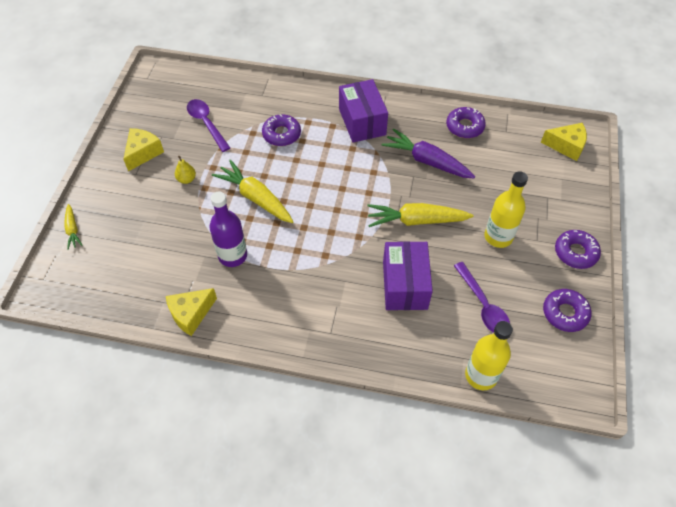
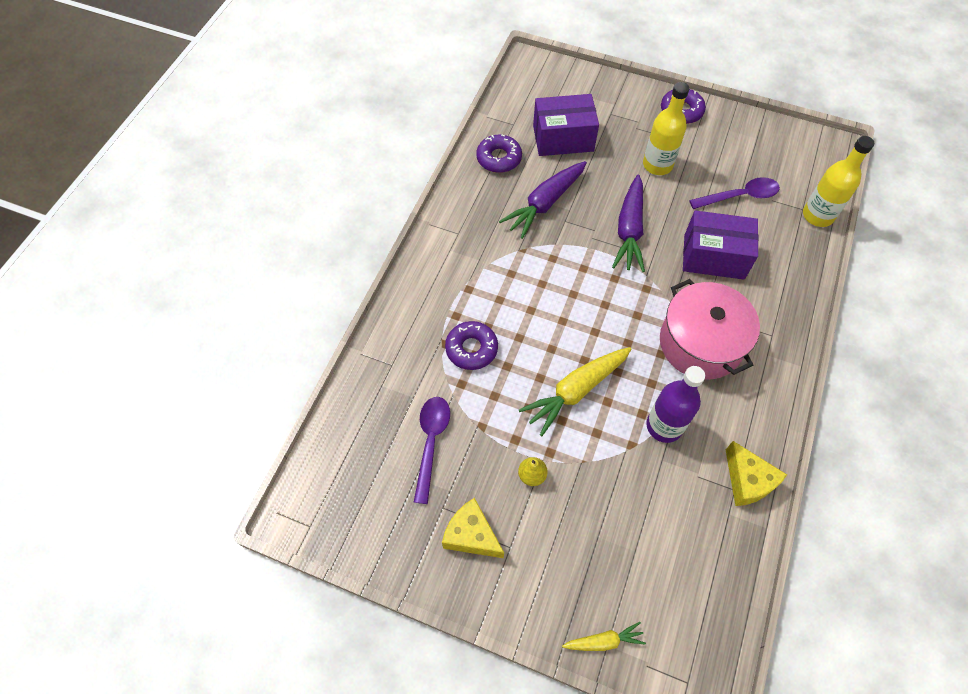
camera: 80 degrees left, 5 degrees up
(206, 123) = (431, 442): purple spoon -> purple spoon turned 120 degrees clockwise
(312, 278) = (700, 343): none -> pink pot
(362, 122) = (469, 256): purple box -> purple box (563, 138)
(416, 220) = (629, 231): yellow carrot -> purple carrot
(565, 313) = (749, 137): purple donut -> none
(566, 146) = (544, 81): yellow cheese -> none

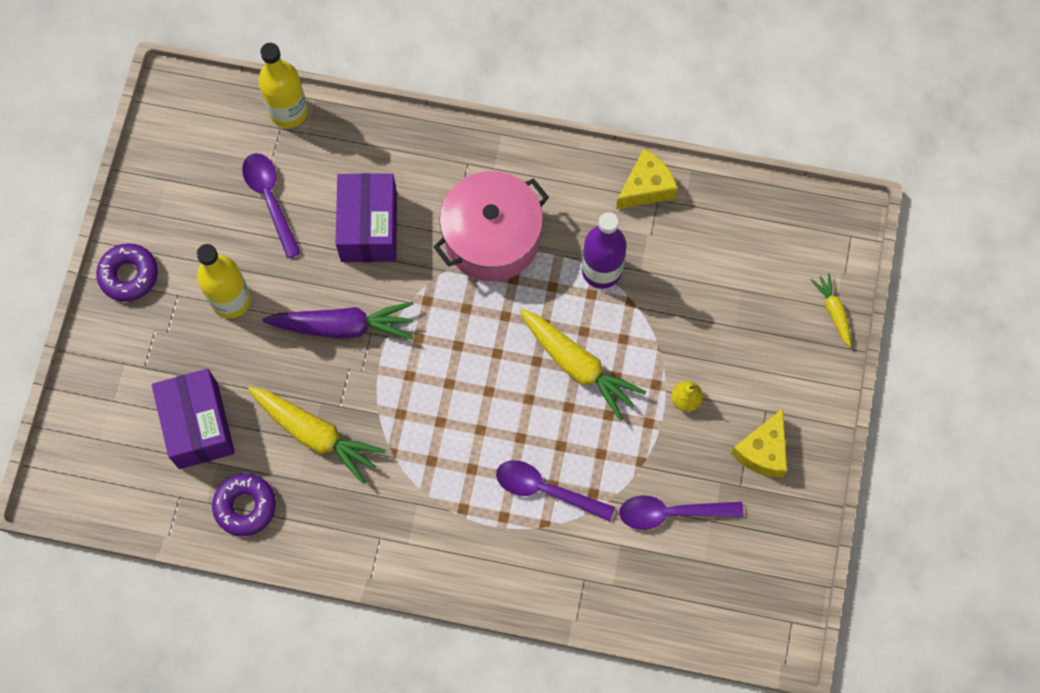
camera: 100 degrees left, 10 degrees up
(471, 349) = (546, 490): purple donut -> purple spoon
(544, 204) = (316, 435): purple carrot -> yellow carrot

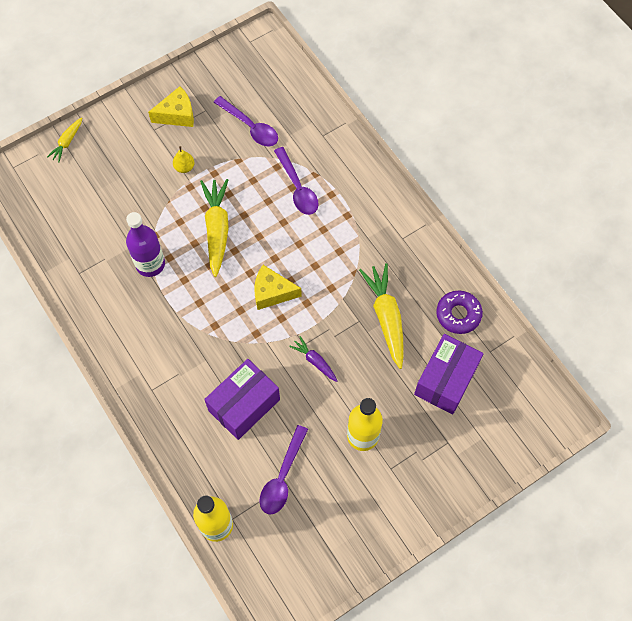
camera: 135 degrees left, 5 degrees down
(129, 275) = (408, 508): purple donut -> none
(344, 326) = (314, 361): purple carrot -> purple carrot, size x0.53
(492, 238) = (185, 335): pink pot -> none
(646, 187) = (77, 285): yellow cheese -> yellow cheese (272, 292)

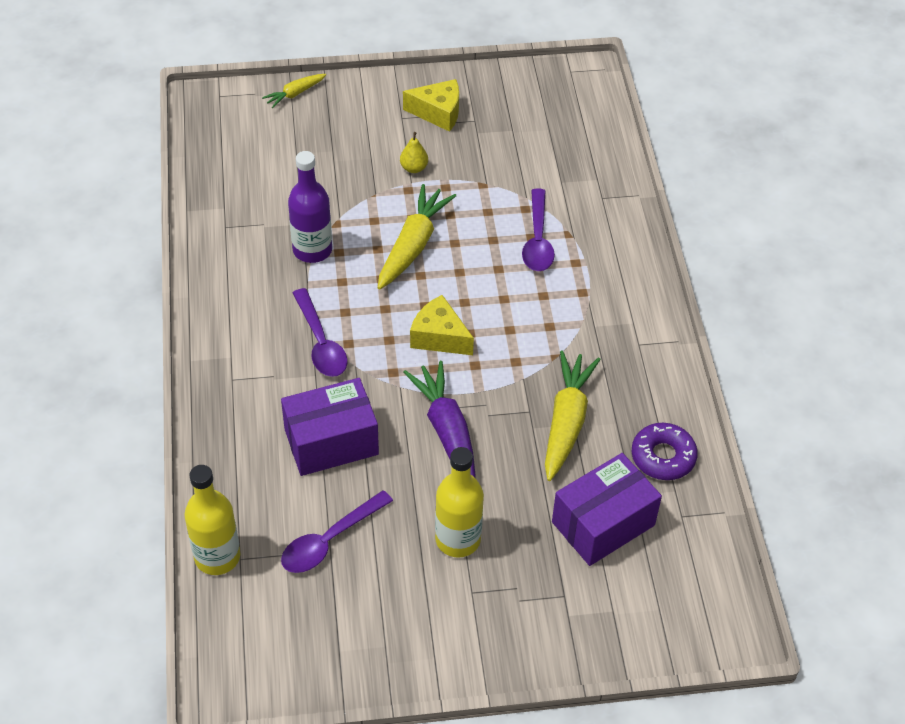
camera: 25 degrees right, 15 degrees down
(250, 127) = (518, 156): purple spoon -> purple spoon (321, 343)
(314, 361) = (447, 431): purple carrot -> purple carrot, size x1.89

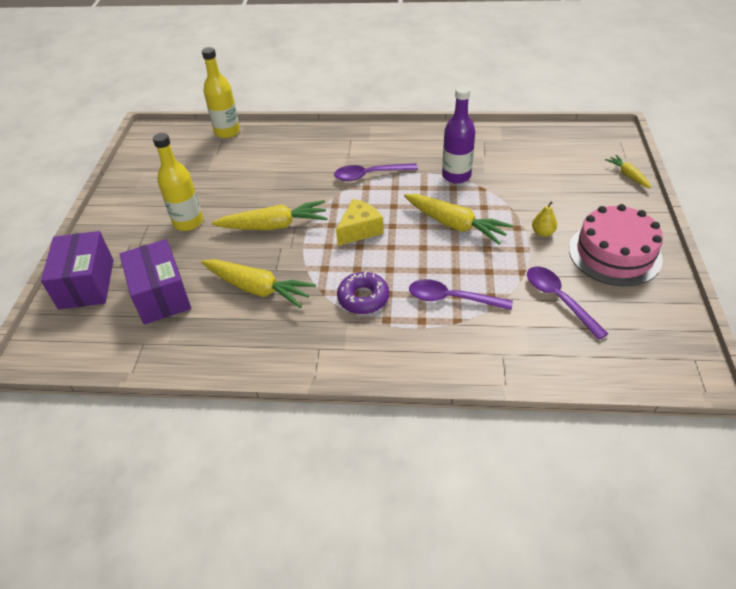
camera: 105 degrees right, 5 degrees down
(329, 540) = (216, 170): purple spoon -> purple spoon (559, 299)
(331, 442) = (287, 175): purple box -> purple box (87, 284)
(438, 113) = (614, 253): yellow cheese -> pink cake
(447, 431) = (274, 225): purple carrot -> yellow carrot
(663, 457) = (200, 342): purple donut -> purple donut (363, 298)

